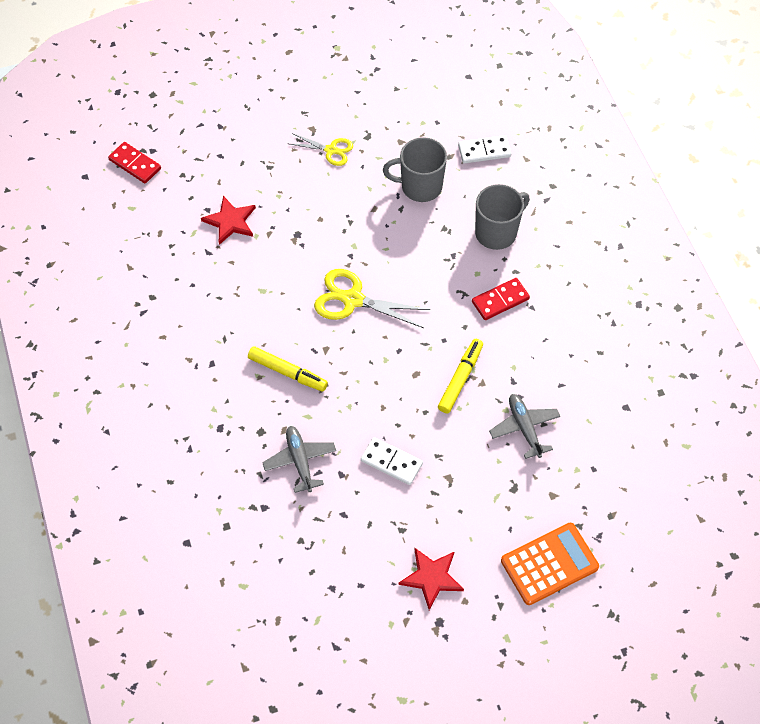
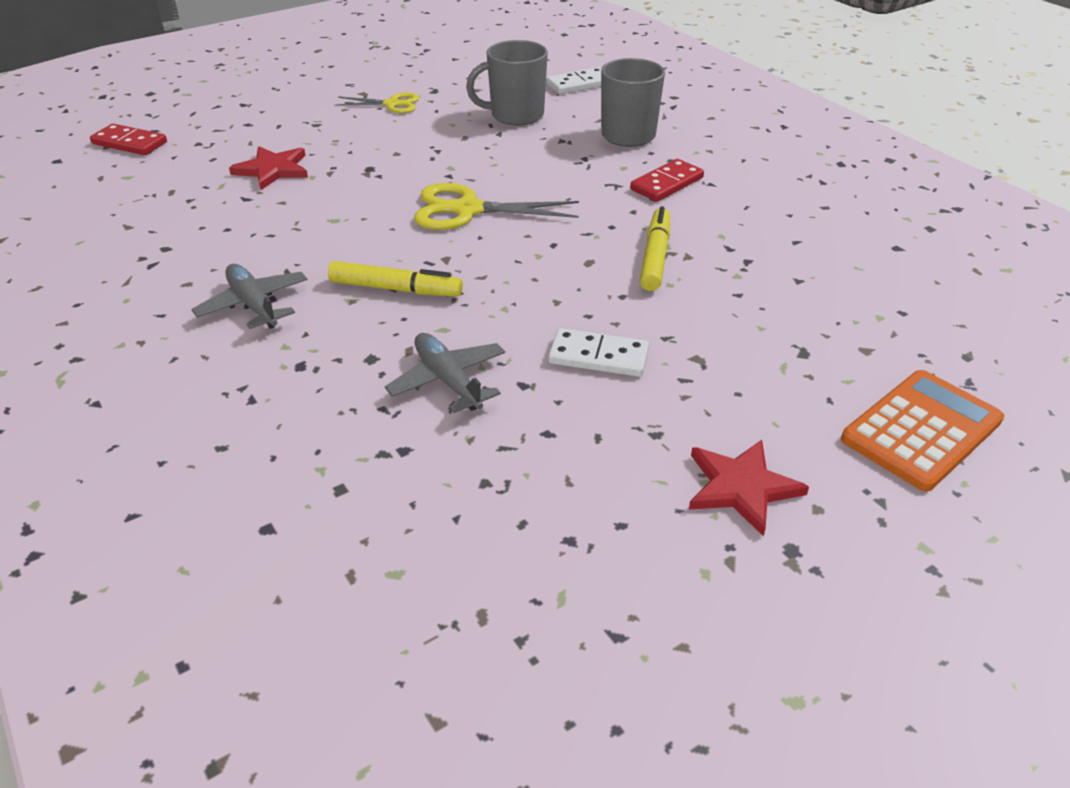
camera: 15 degrees left, 20 degrees down
(524, 428) = (775, 288): grey plane -> grey plane (253, 305)

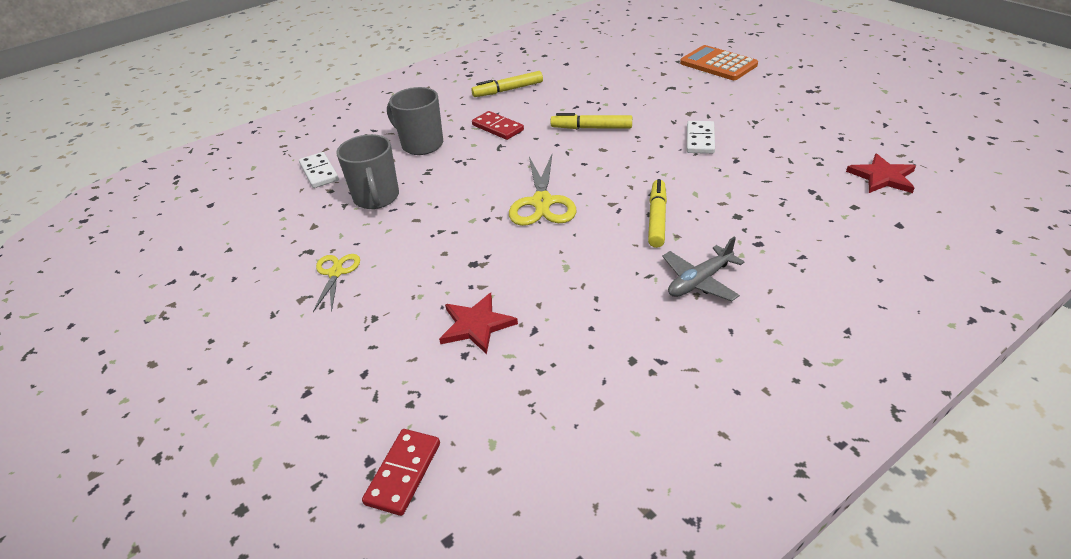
camera: 90 degrees left, 0 degrees up
(448, 381) = (745, 184): grey plane -> none
(741, 487) = (780, 101): red star -> red star (882, 177)
(787, 193) = (508, 90): none -> yellow marker

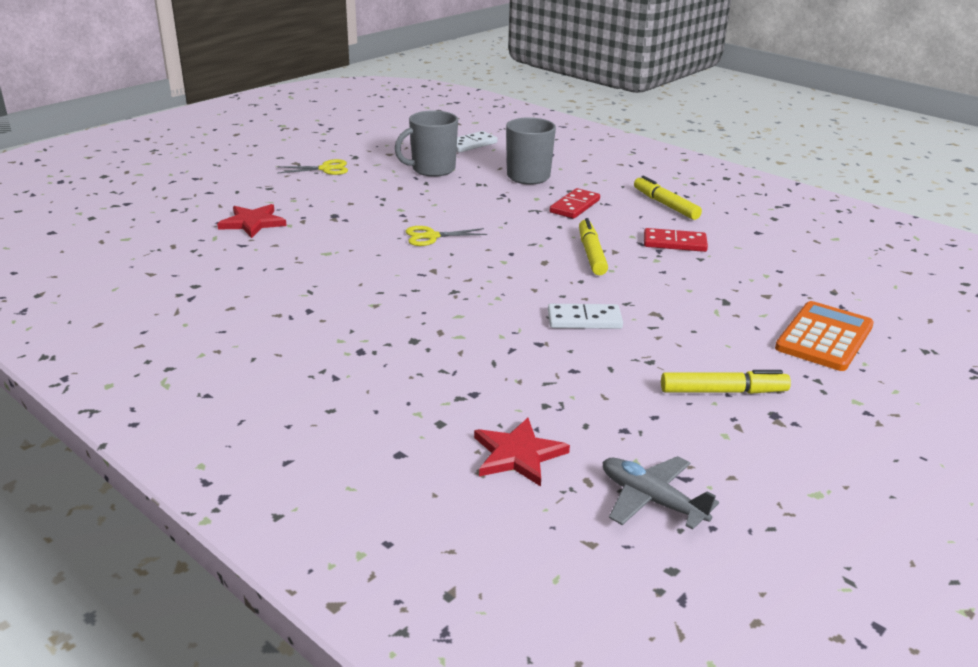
camera: 75 degrees right, 10 degrees down
(403, 473) = (111, 214): red domino -> red domino (674, 243)
(542, 202) = (431, 236): yellow scissors -> yellow scissors, size x0.61
(657, 218) = (406, 294): yellow marker -> yellow marker (723, 391)
(700, 281) = (297, 316): grey plane -> grey plane (651, 500)

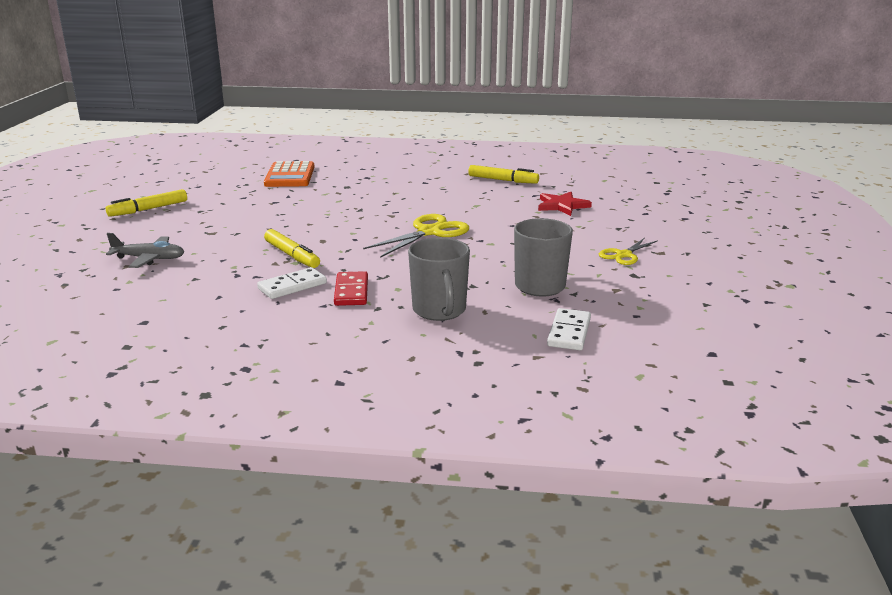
camera: 145 degrees right, 5 degrees down
(431, 236) = (429, 232): yellow scissors -> yellow scissors, size x1.63
(518, 455) = (243, 170): red star -> none
(584, 320) = (257, 217): white domino -> white domino (292, 286)
(651, 500) = (172, 173): grey plane -> grey plane (149, 259)
(665, 205) = (260, 323): yellow marker -> yellow marker (503, 180)
(674, 243) = (226, 284): red domino -> none
(824, 337) = (78, 250): orange calculator -> orange calculator (290, 176)

